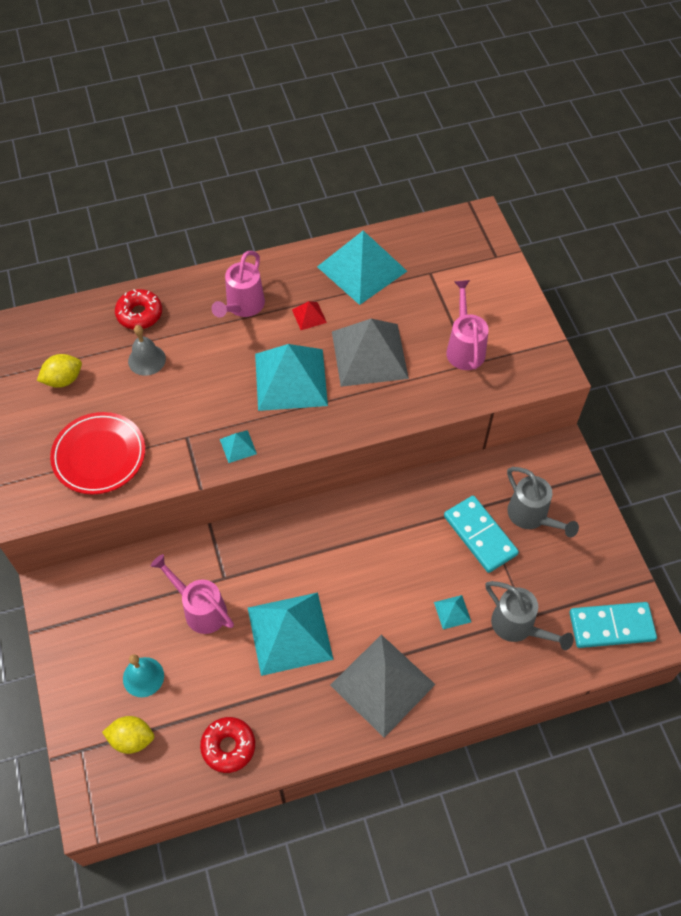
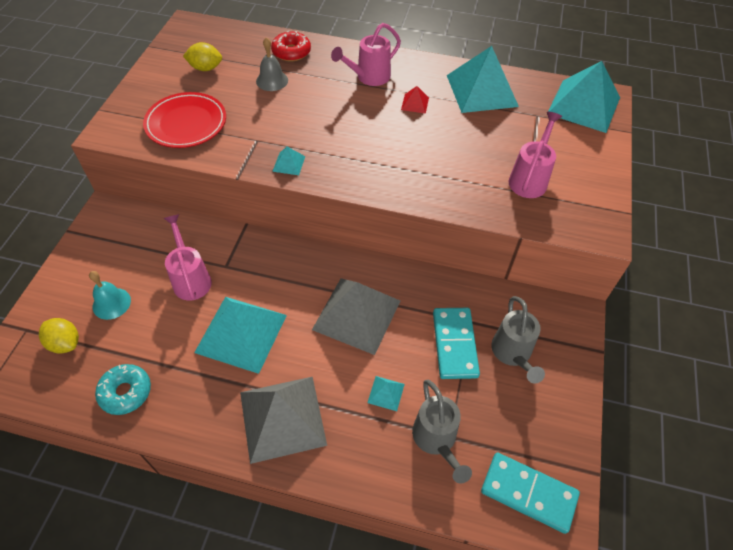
camera: 30 degrees right, 5 degrees down
(228, 746) = (126, 392): red donut -> turquoise donut
(290, 379) = (366, 138): turquoise pyramid -> turquoise pyramid (583, 105)
(369, 354) = (443, 148): grey pyramid -> grey pyramid (356, 314)

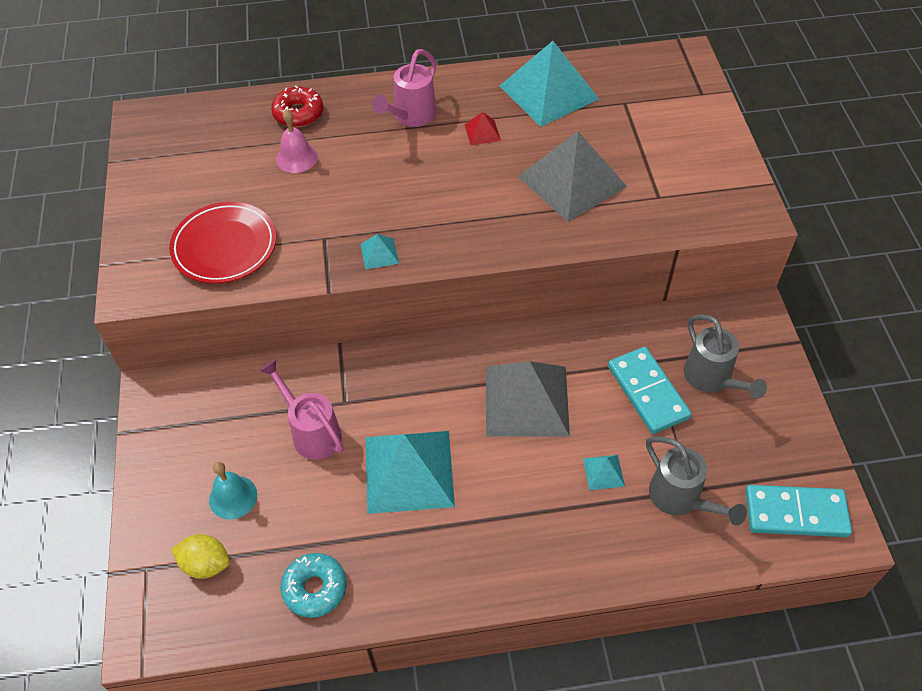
camera: 20 degrees left, 0 degrees up
(205, 68) = (203, 168): yellow lemon -> none
(272, 80) = (296, 158): grey bell -> pink bell
(282, 418) = (508, 543): grey pyramid -> grey pyramid (572, 181)
(529, 179) = (653, 180): pink watering can -> none
(583, 105) = (667, 75): turquoise pyramid -> none

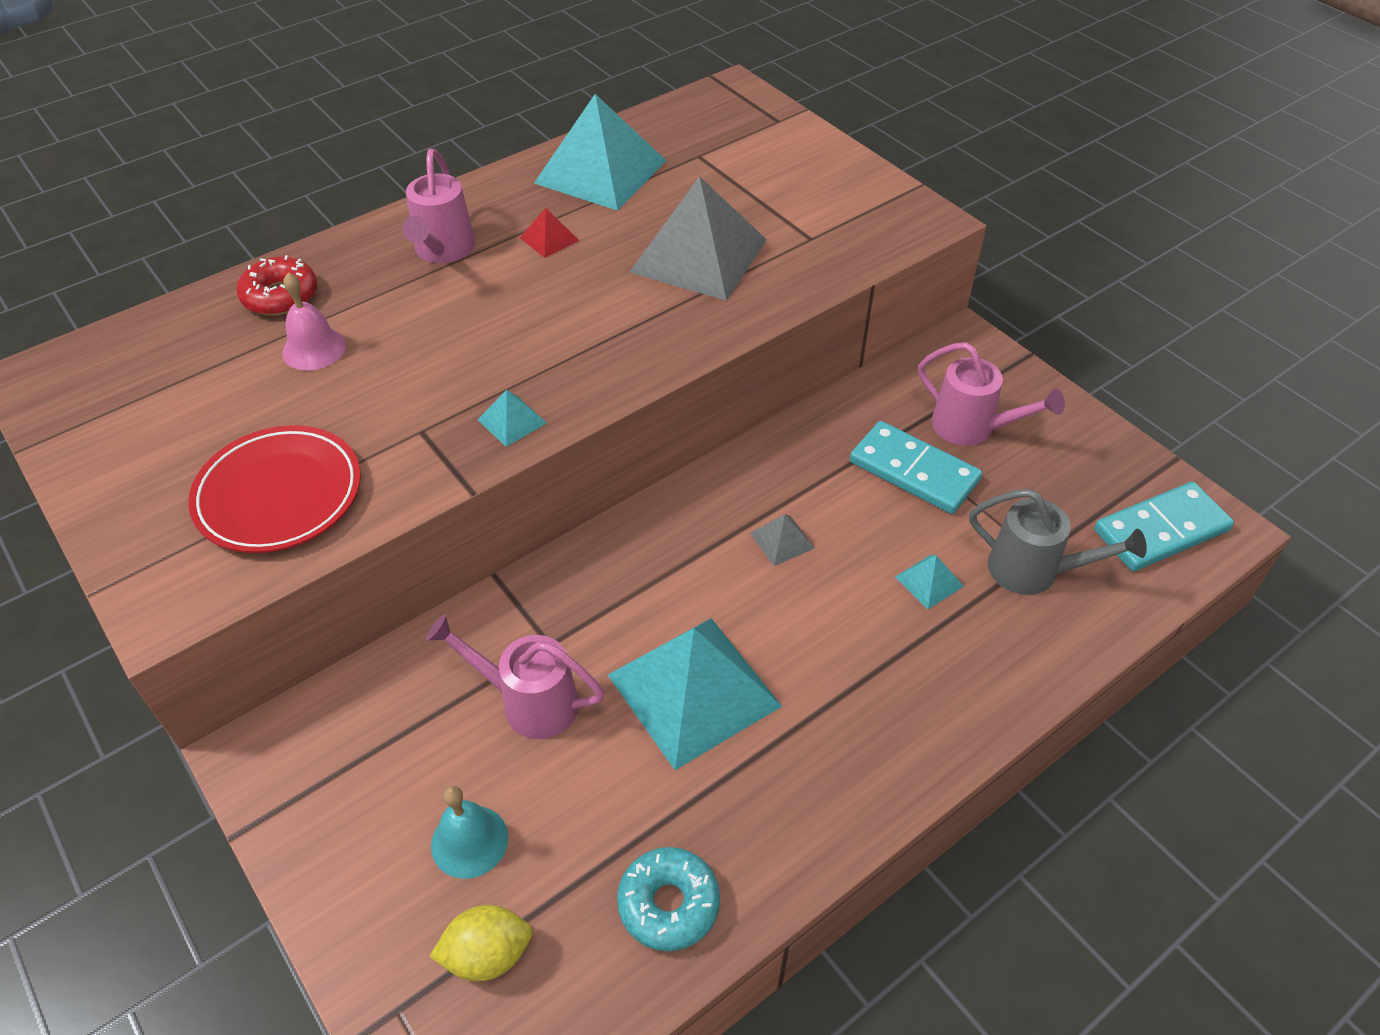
camera: 30 degrees left, 5 degrees down
(526, 400) = (782, 540): grey pyramid -> grey pyramid, size x0.42
(711, 379) = (972, 428): grey watering can -> pink watering can

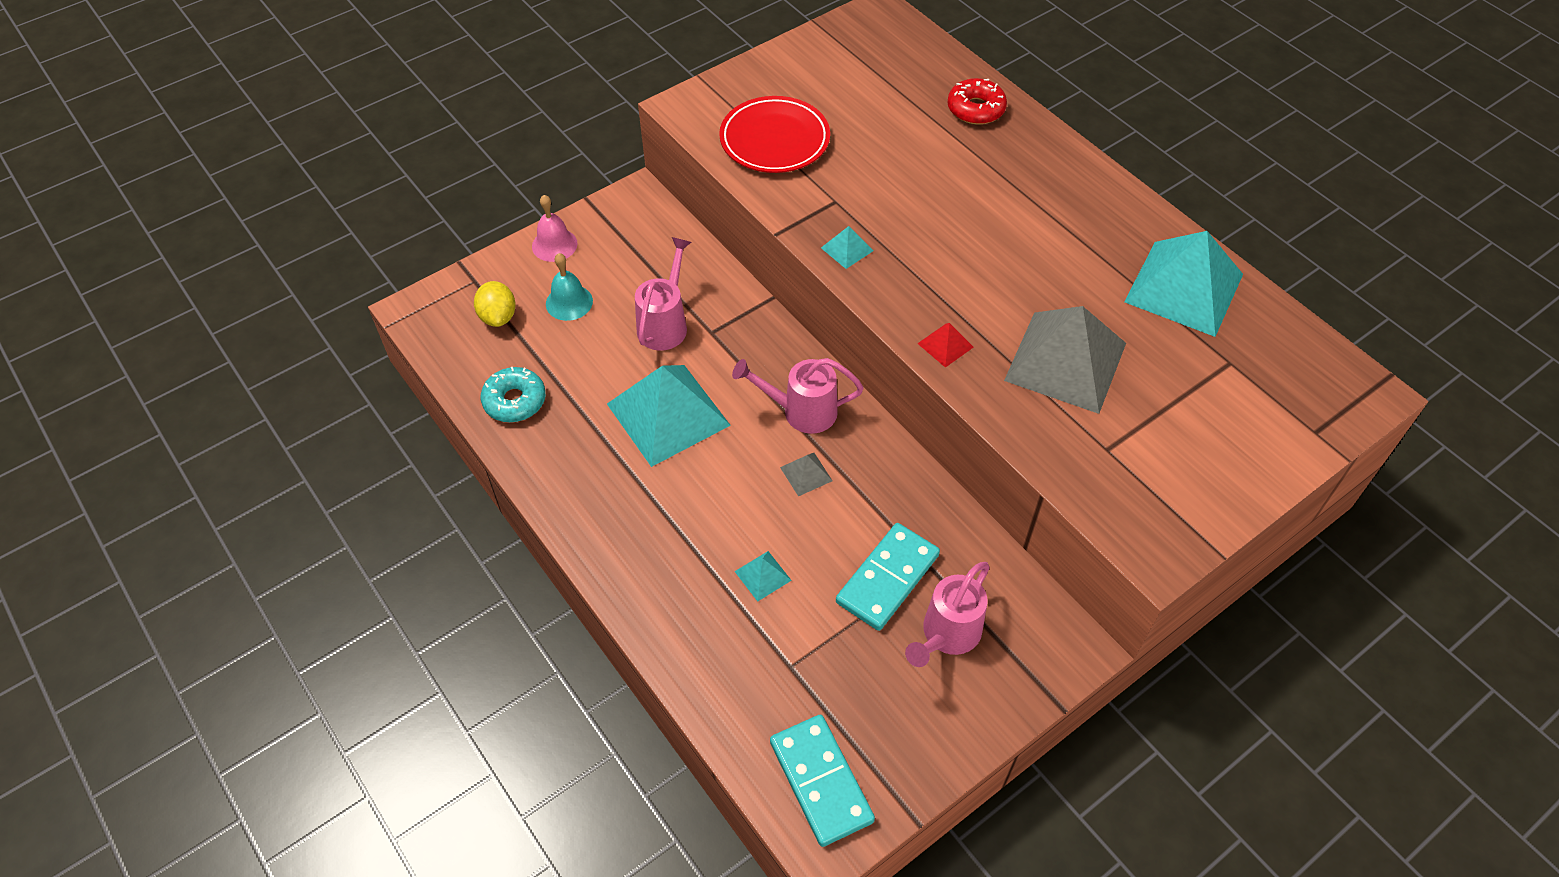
camera: 90 degrees right, 5 degrees up
(314, 349) = (918, 135): pink bell -> pink bell (554, 245)
(443, 251) = (1045, 192): pink watering can -> pink watering can (801, 411)
(549, 239) = (1072, 257): red pyramid -> red pyramid (945, 345)
(1033, 571) = (772, 659): grey watering can -> none

